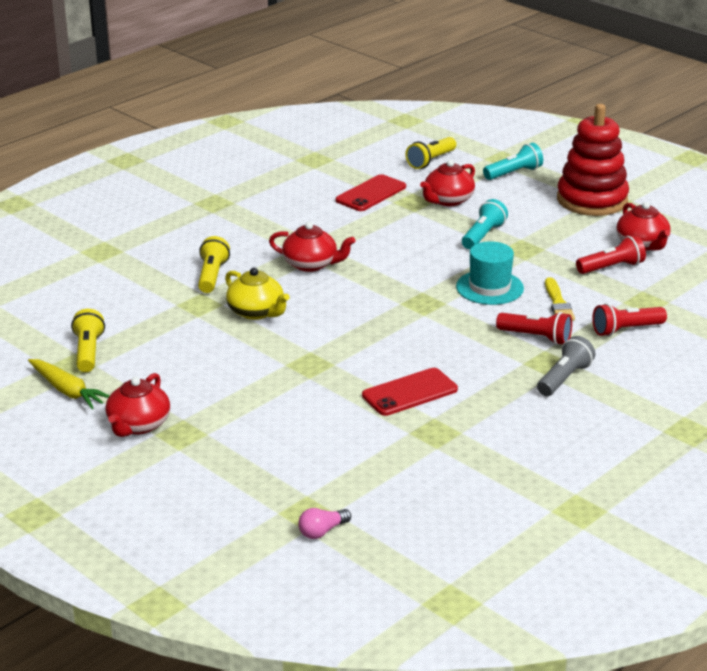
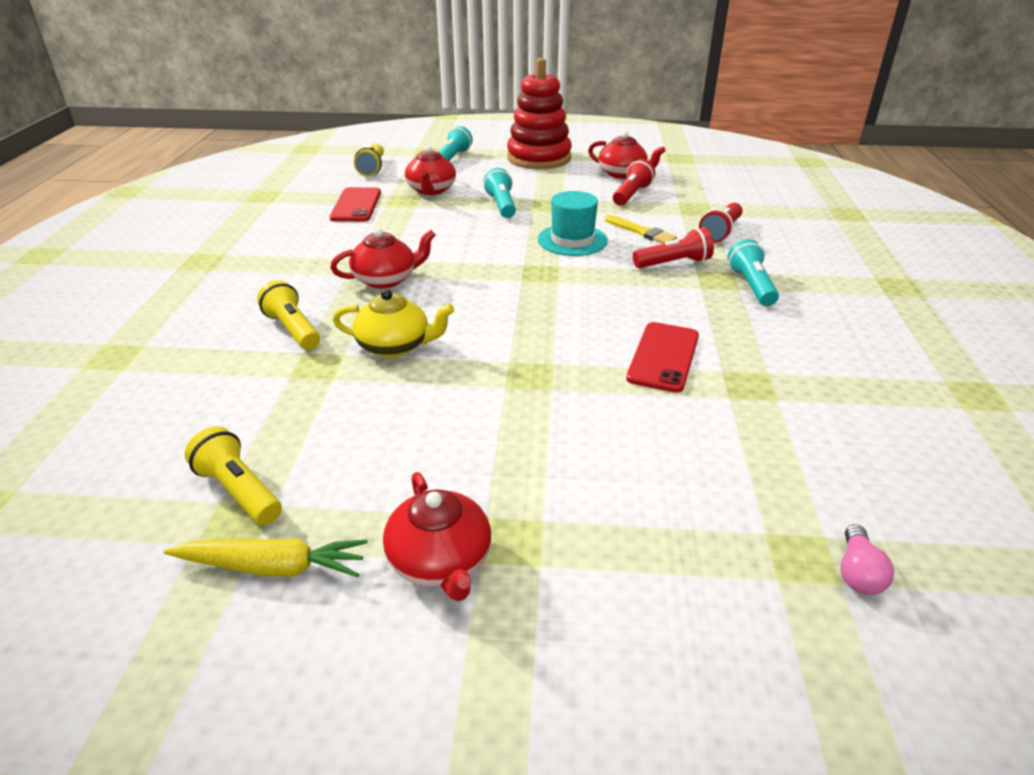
camera: 40 degrees left, 5 degrees up
(564, 378) = (751, 286): grey flashlight -> turquoise flashlight

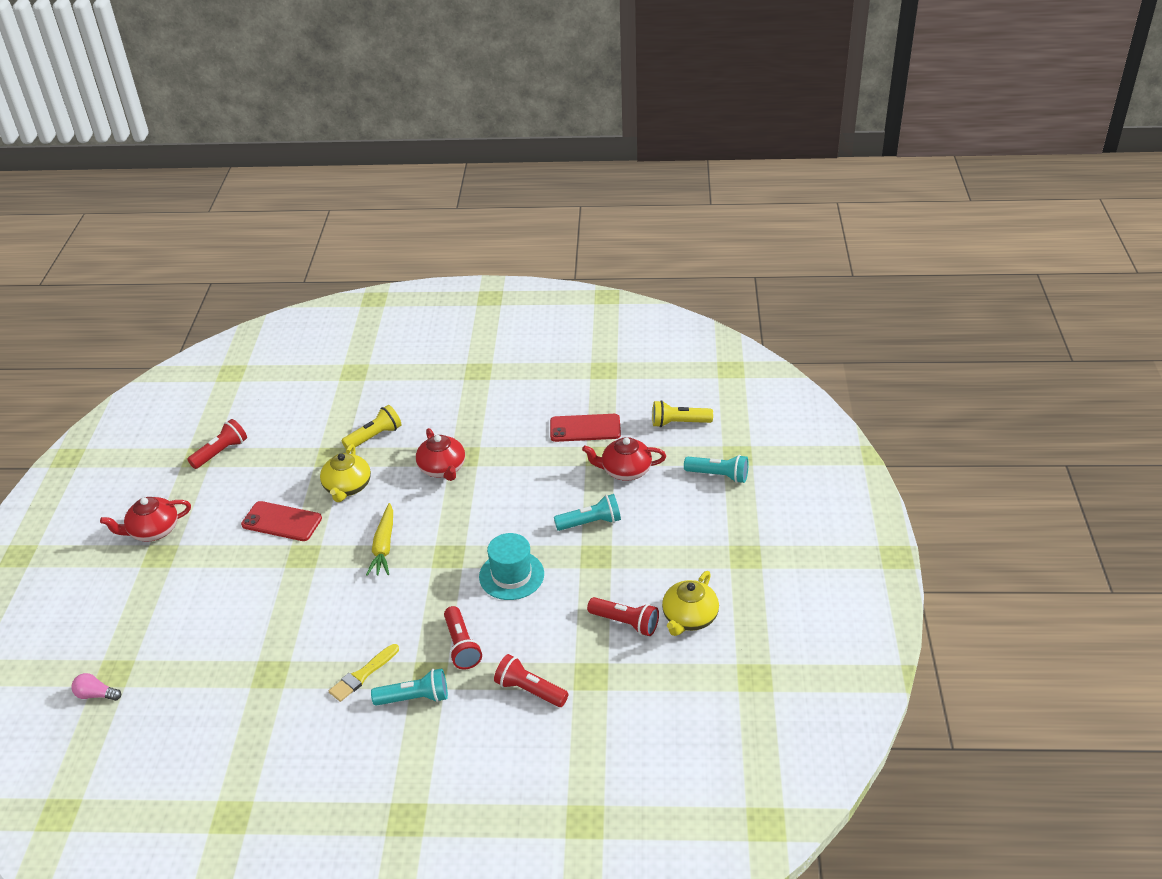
camera: 90 degrees right, 5 degrees up
(239, 491) = (221, 452): yellow flashlight -> red flashlight
(272, 567) = (166, 475): yellow carrot -> yellow carrot (384, 546)
(539, 158) = (730, 544): red stacking toy -> none
(623, 174) = (689, 618): red teapot -> yellow teapot
(641, 232) = (530, 626): yellow brush -> yellow brush (363, 675)
(663, 357) = (312, 627): red phone -> red phone (282, 521)

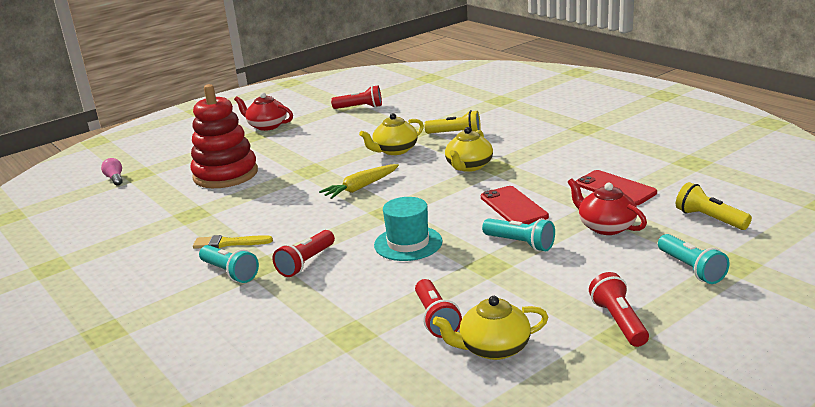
camera: 50 degrees right, 15 degrees down
(221, 613) = (225, 174): none -> red stacking toy
(282, 521) = (331, 150): red phone -> red phone (513, 207)
(442, 468) = (468, 166): red teapot -> yellow teapot
(530, 690) = (297, 315): red flashlight -> red flashlight (618, 321)

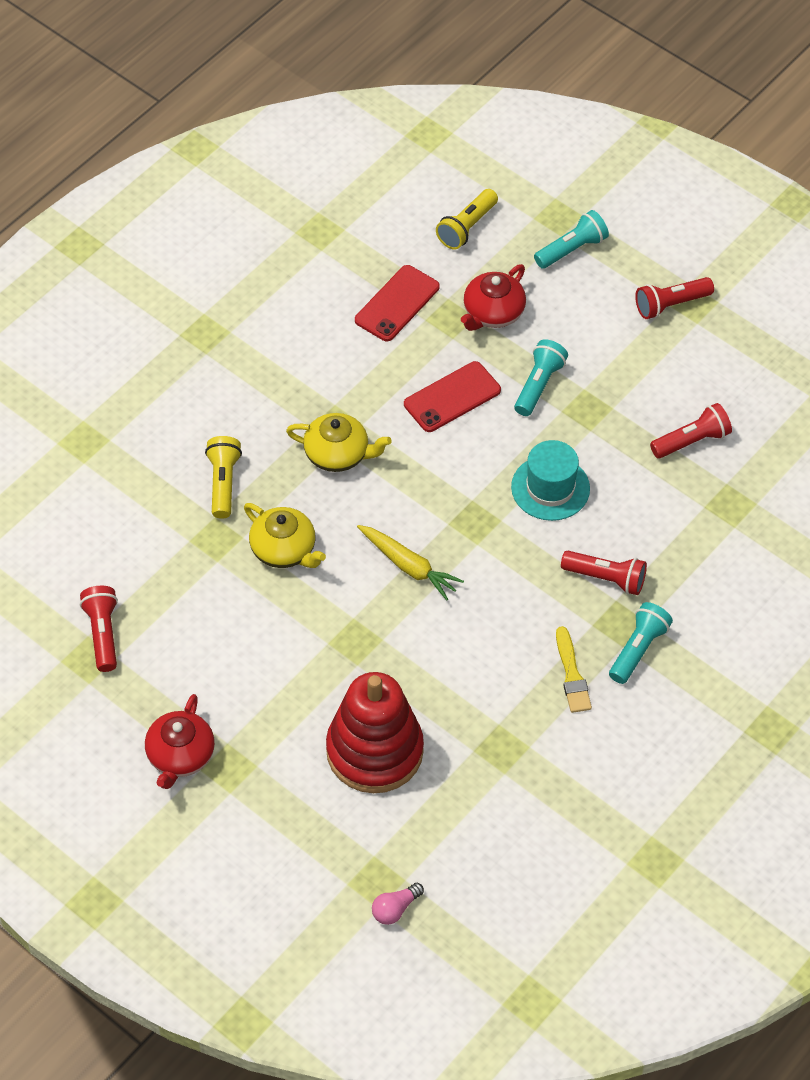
camera: 105 degrees left, 30 degrees up
(493, 348) = (728, 392): yellow teapot -> none

